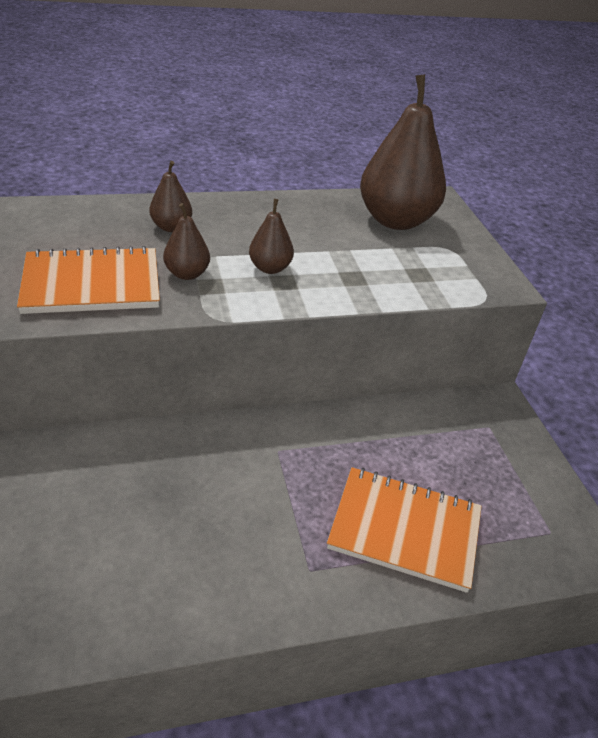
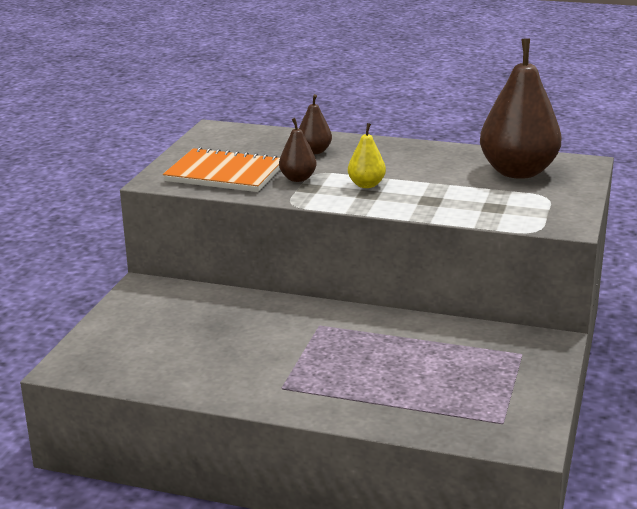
camera: 35 degrees right, 15 degrees down
(270, 268) = (366, 185): brown pear -> yellow pear
(404, 530) = (376, 388): orange notebook -> none

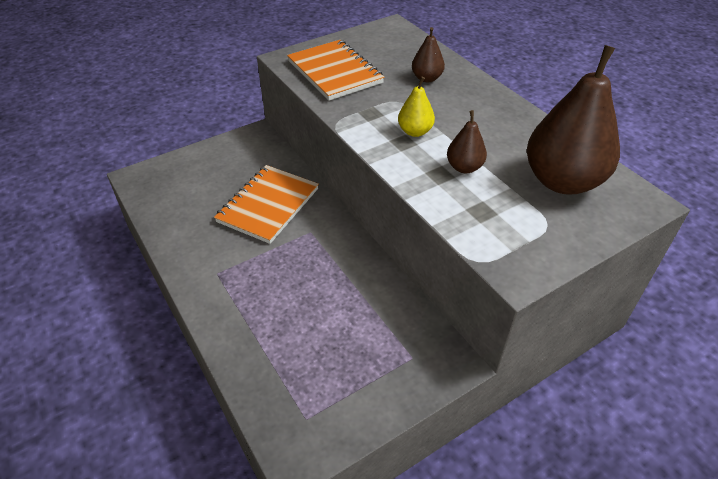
camera: 40 degrees right, 20 degrees up
(248, 326) = (268, 205): none -> orange notebook
(298, 178) = (376, 100): brown pear -> brown pear (464, 167)

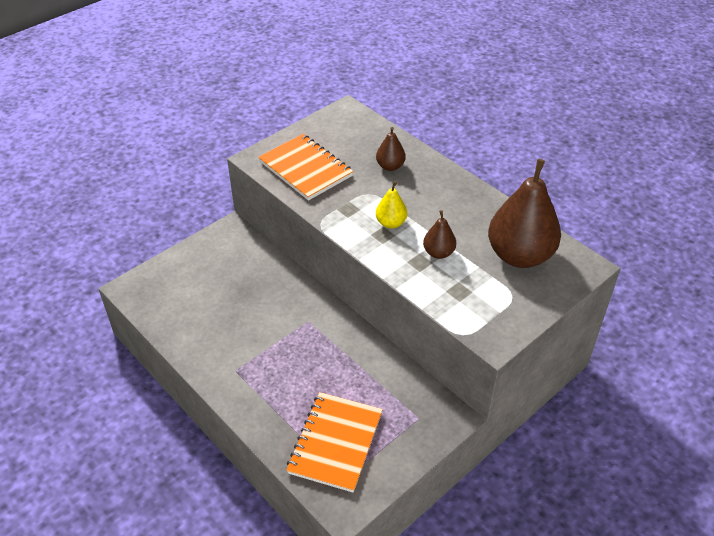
camera: 10 degrees left, 0 degrees up
(268, 205) = (263, 300): orange notebook -> orange notebook (335, 443)

